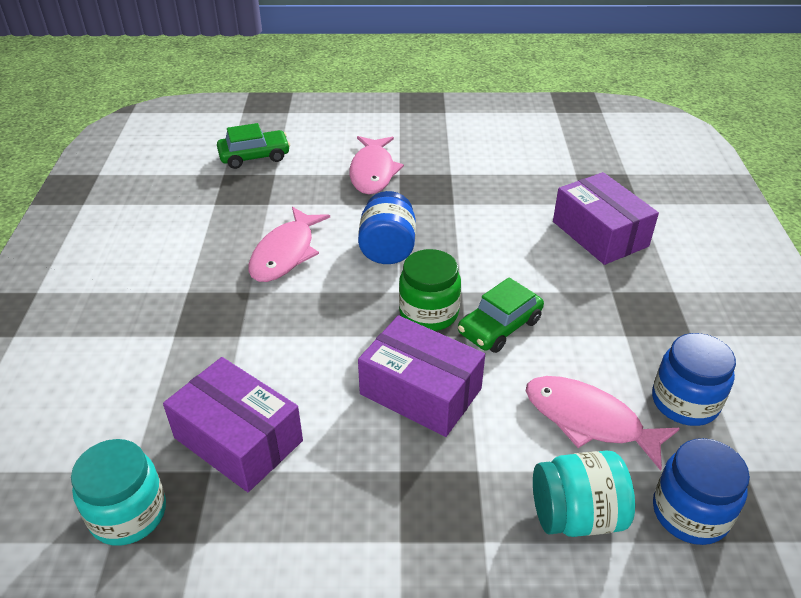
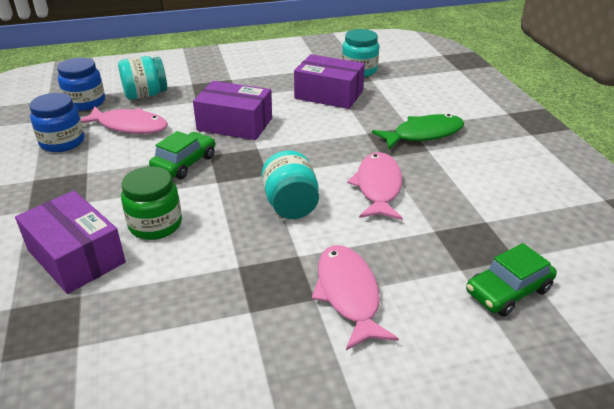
camera: 165 degrees right, 5 degrees down
(169, 318) = (423, 134): none -> green fish
(387, 249) = (291, 205): blue jar -> turquoise jar
(429, 313) = (240, 163): green jar -> green jar (155, 224)

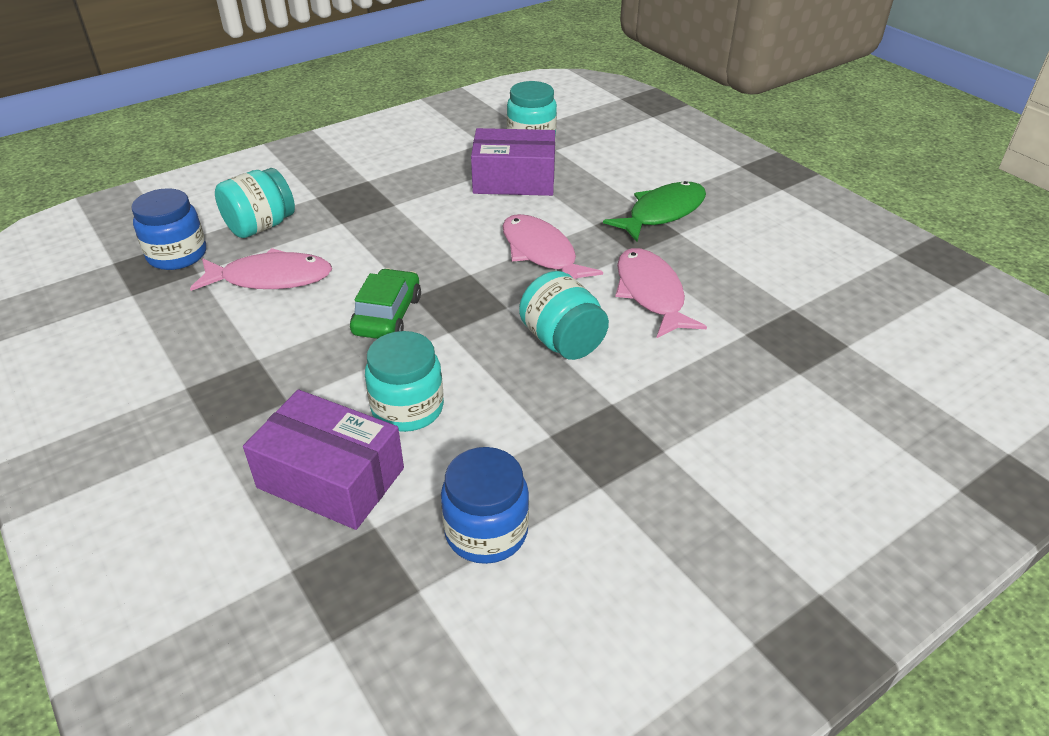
camera: 20 degrees left, 5 degrees up
(62, 142) = (187, 322): blue jar -> blue jar (486, 531)
(155, 224) = (407, 408): green jar -> turquoise jar
(235, 124) = (418, 246): purple box -> none
(348, 294) = (698, 435): pink fish -> pink fish (541, 253)
(508, 291) = (860, 385): green car -> none

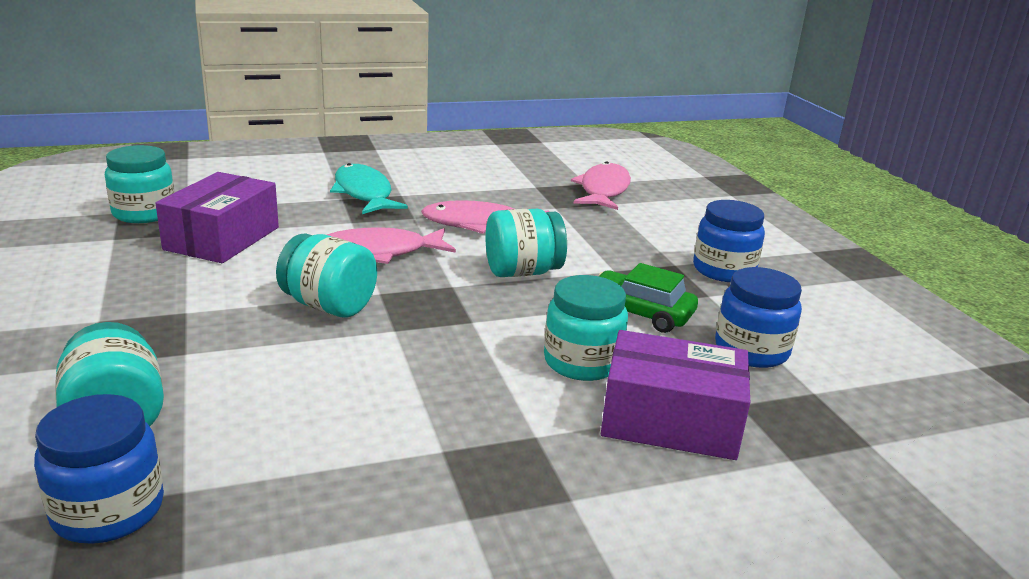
camera: 75 degrees left, 15 degrees down
(271, 278) = (267, 423): pink fish -> pink fish (603, 190)
(331, 478) = (670, 420): purple box -> purple box turned 60 degrees clockwise
(387, 315) = (418, 350): green car -> green car (639, 313)
(434, 257) = (329, 306): none -> turquoise jar
(662, 213) = (364, 193): green fish -> turquoise fish
(679, 496) = (723, 270): none -> blue jar

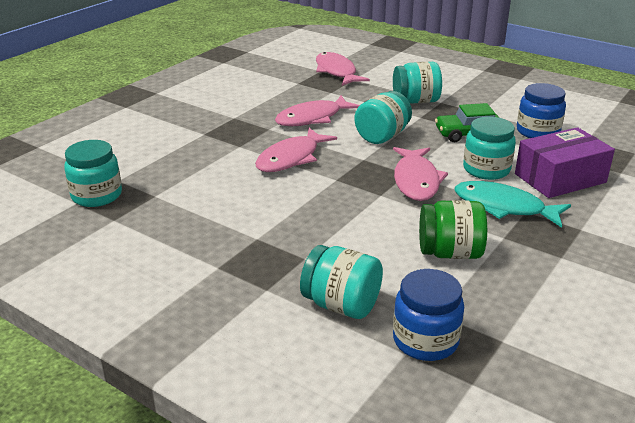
camera: 35 degrees left, 5 degrees up
(222, 238) = (184, 189): purple box -> none
(329, 306) = (325, 198): turquoise jar -> turquoise jar (415, 101)
(339, 431) = (450, 253): none -> green jar
(364, 193) = (210, 125): turquoise fish -> turquoise fish (503, 207)
(465, 334) = (416, 181): none -> pink fish
(723, 270) = (465, 96): blue jar -> none

